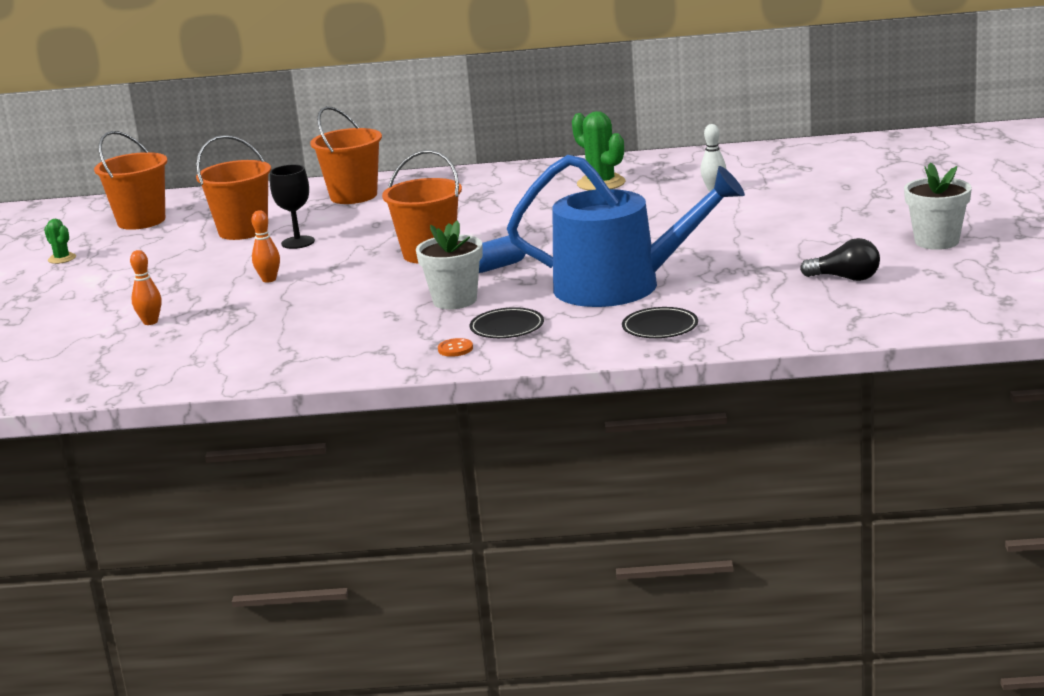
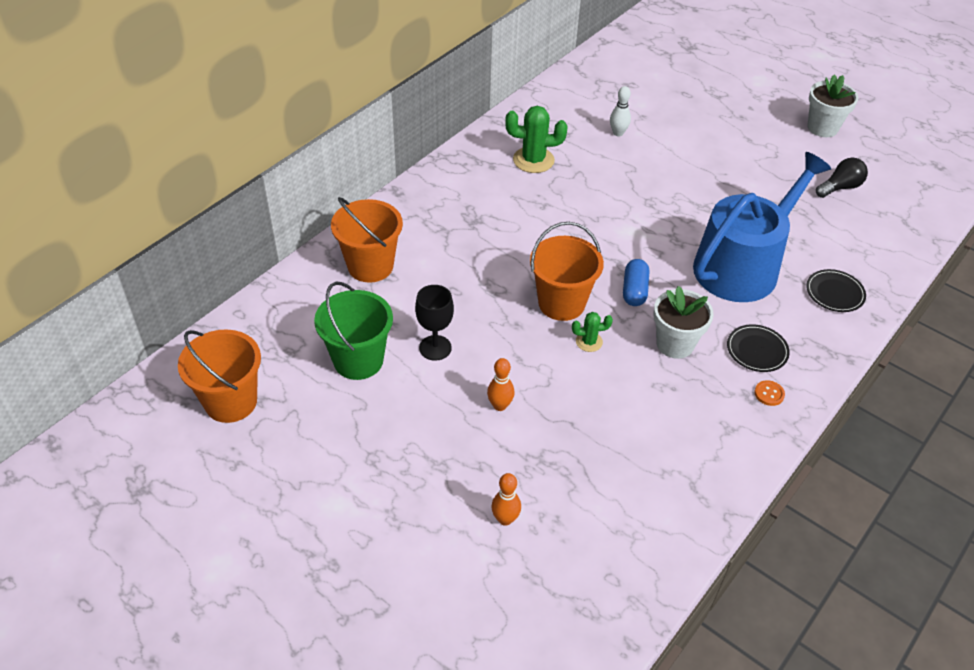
camera: 55 degrees left, 25 degrees up
(62, 258) = (253, 498): green cactus -> green cactus (589, 342)
(243, 231) = (358, 360): orange bucket -> green bucket

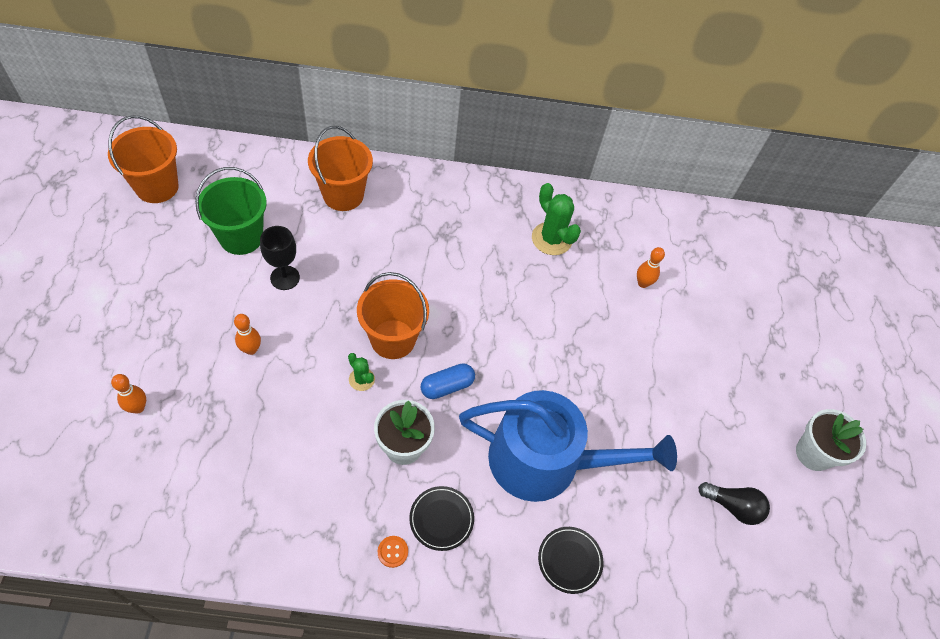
camera: 50 degrees right, 10 degrees up
(618, 133) = (643, 283): white bowling pin -> orange bowling pin

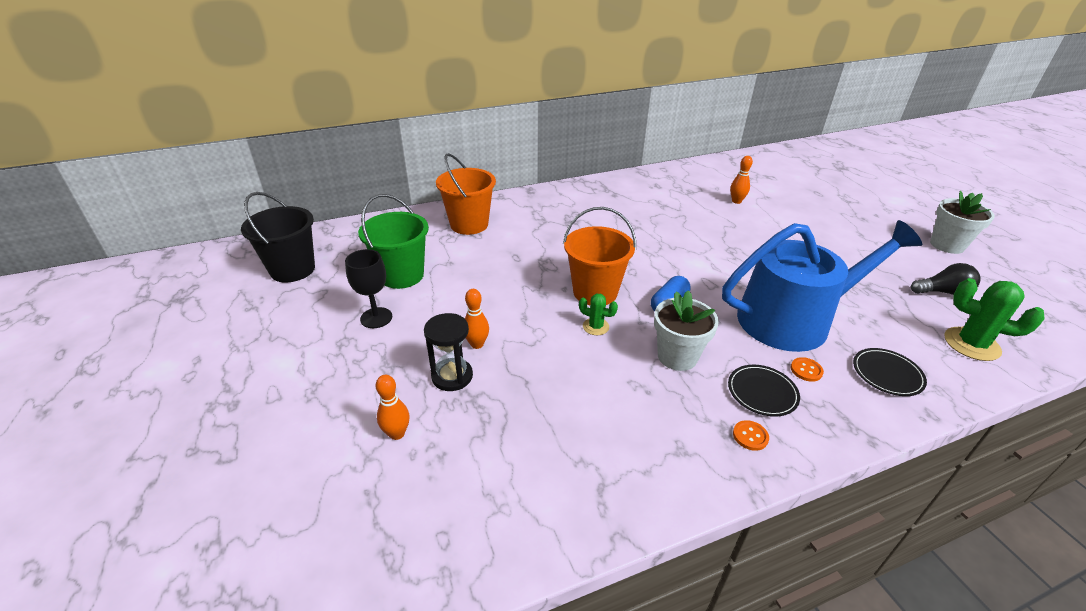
camera: 20 degrees left, 20 degrees down
(157, 187) = (292, 269): orange bucket -> black bucket
(210, 373) = (452, 376): none -> black hourglass
(285, 278) = (465, 287): black goblet -> black goblet (376, 318)
(501, 518) = (806, 370): none -> orange button
(551, 239) = (650, 199): green cactus -> green cactus (971, 344)

